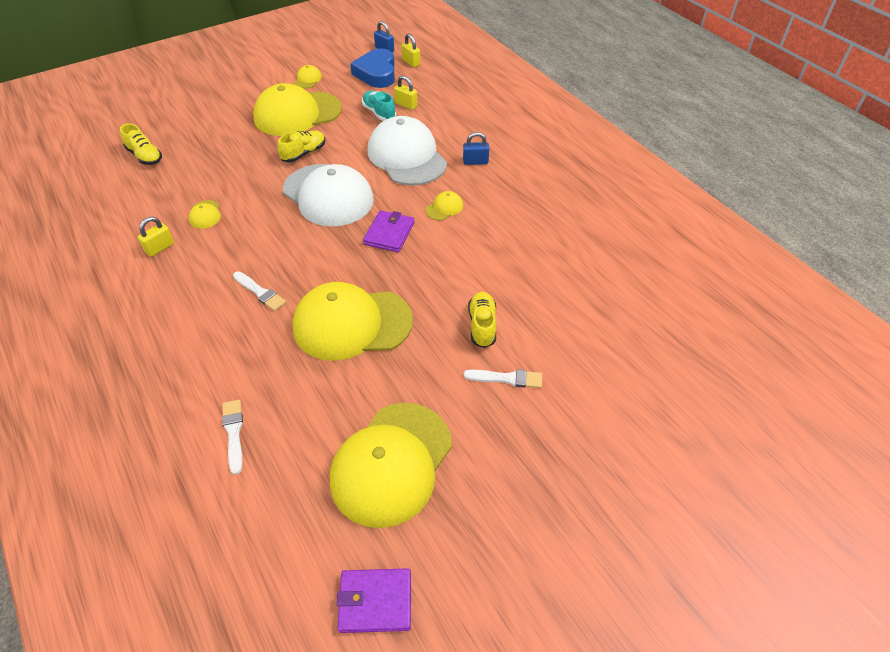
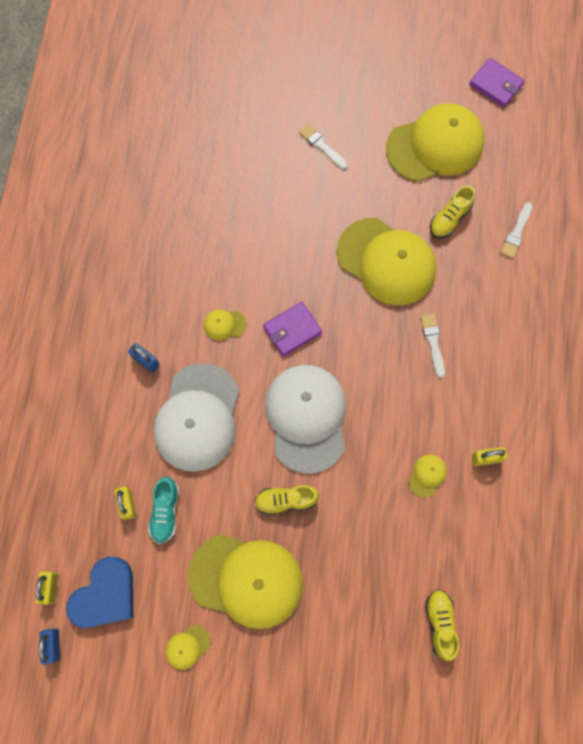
camera: 140 degrees left, 25 degrees up
(482, 325) = (300, 194): yellow shoe -> yellow shoe (449, 218)

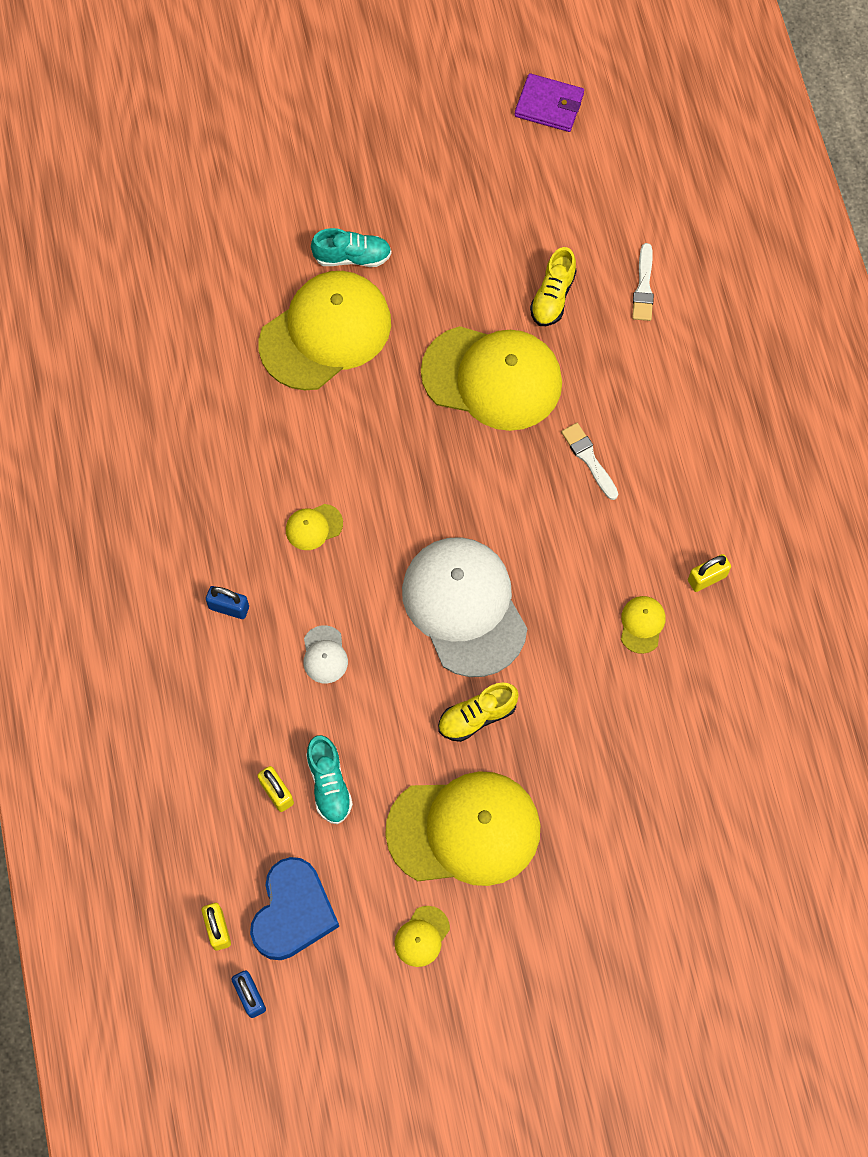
camera: 20 degrees left, 5 degrees down
(197, 417) = (324, 655): white cap -> white cap, size x0.40
(292, 330) = (404, 504): purple wallet -> none
(321, 146) = (352, 257): white brush -> turquoise shoe
(435, 145) = (500, 209): yellow cap -> yellow cap (325, 332)
(440, 623) = (723, 795): yellow shoe -> none

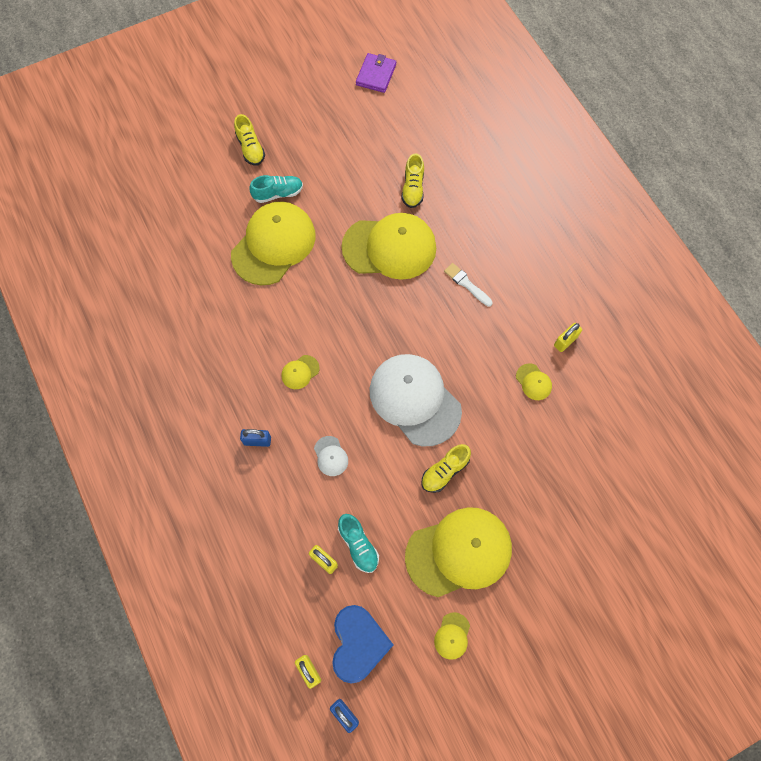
camera: 15 degrees left, 0 degrees up
(330, 178) = (250, 148): none -> yellow shoe
(549, 105) = (376, 75): purple wallet -> purple wallet turned 75 degrees counterclockwise
(642, 624) = (533, 382): yellow cap -> yellow cap turned 150 degrees clockwise
(643, 287) = (468, 169): white brush -> none

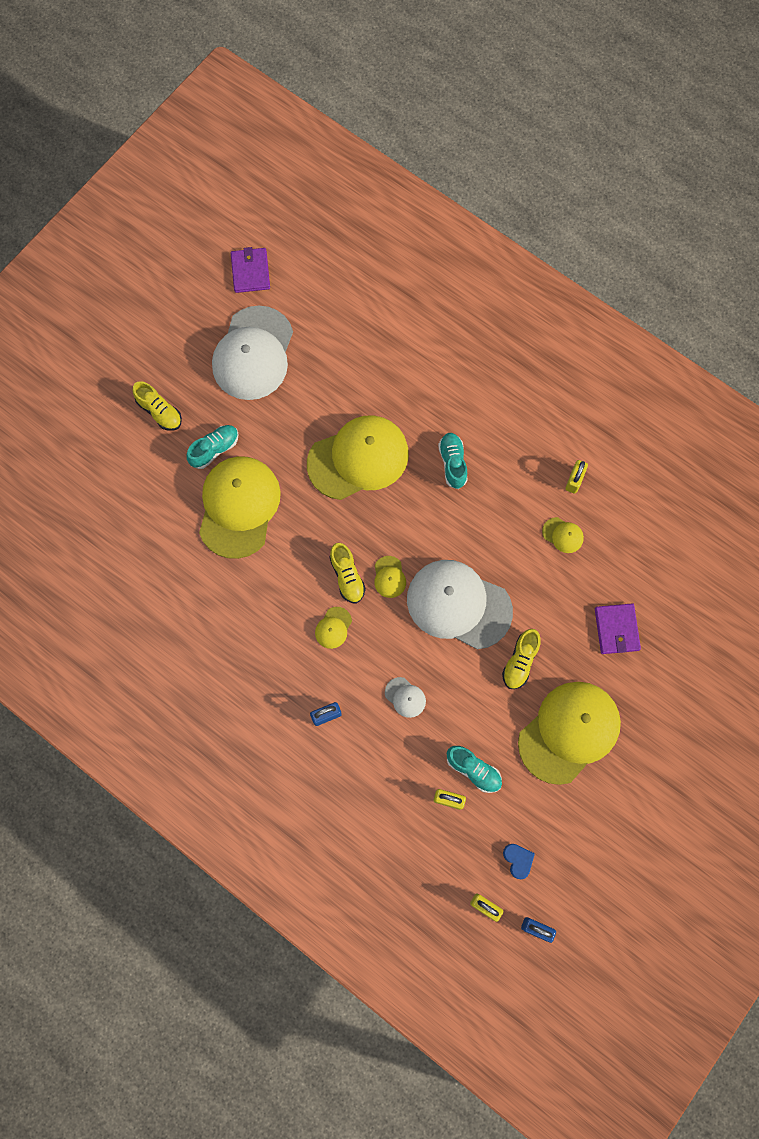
camera: 25 degrees left, 5 degrees up
(346, 135) = (253, 353): none -> white cap
(358, 643) = (518, 860): blue heart -> blue heart, size x0.48
(413, 188) = (351, 384): yellow shoe -> yellow shoe (347, 576)
(452, 636) = (599, 812): yellow cap -> yellow cap (389, 577)
(466, 284) = (452, 463): white brush -> turquoise shoe
(544, 482) = (616, 629): none -> purple wallet

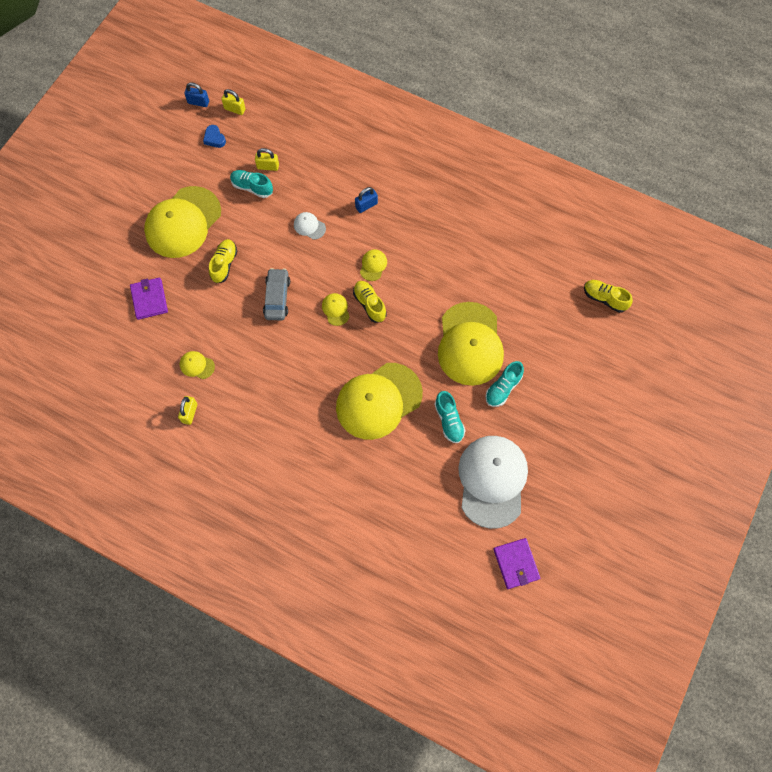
camera: 170 degrees right, 5 degrees down
(159, 412) = (559, 413): yellow shoe -> yellow shoe (604, 299)
(452, 463) = (296, 410): turquoise shoe -> turquoise shoe (449, 420)
(458, 604) = (277, 298): white cap -> grey car

